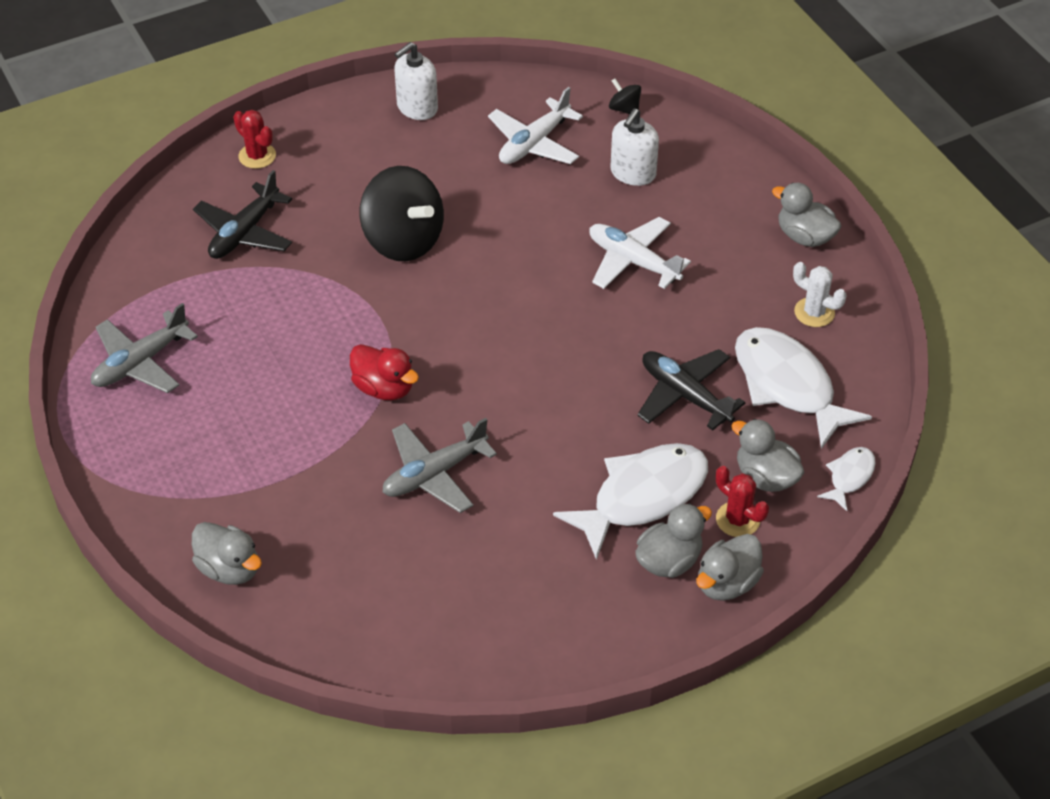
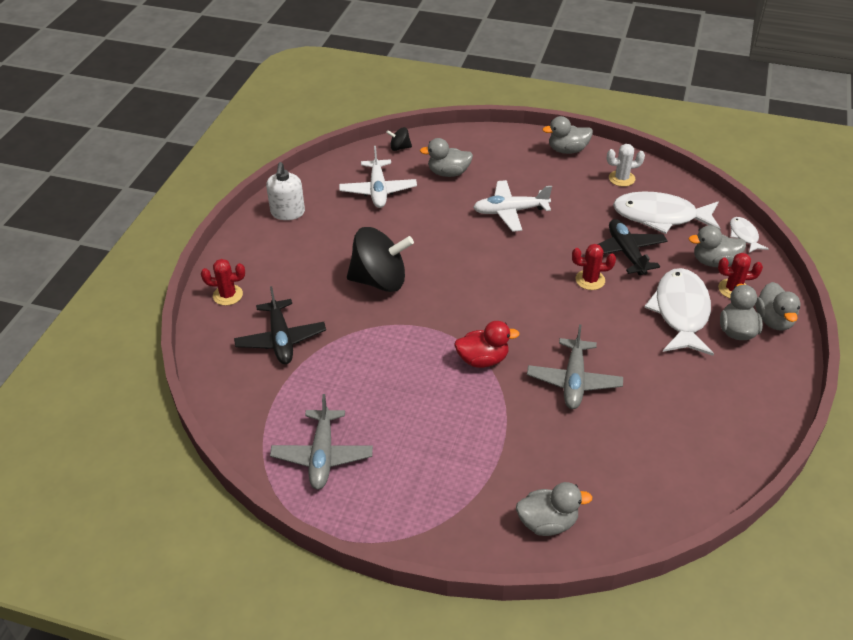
camera: 45 degrees left, 5 degrees down
(602, 393) = (590, 280): none -> red cactus
(633, 173) = (448, 173): white soap dispenser -> grey duck
(685, 395) = (626, 253): black plane -> black plane turned 75 degrees clockwise

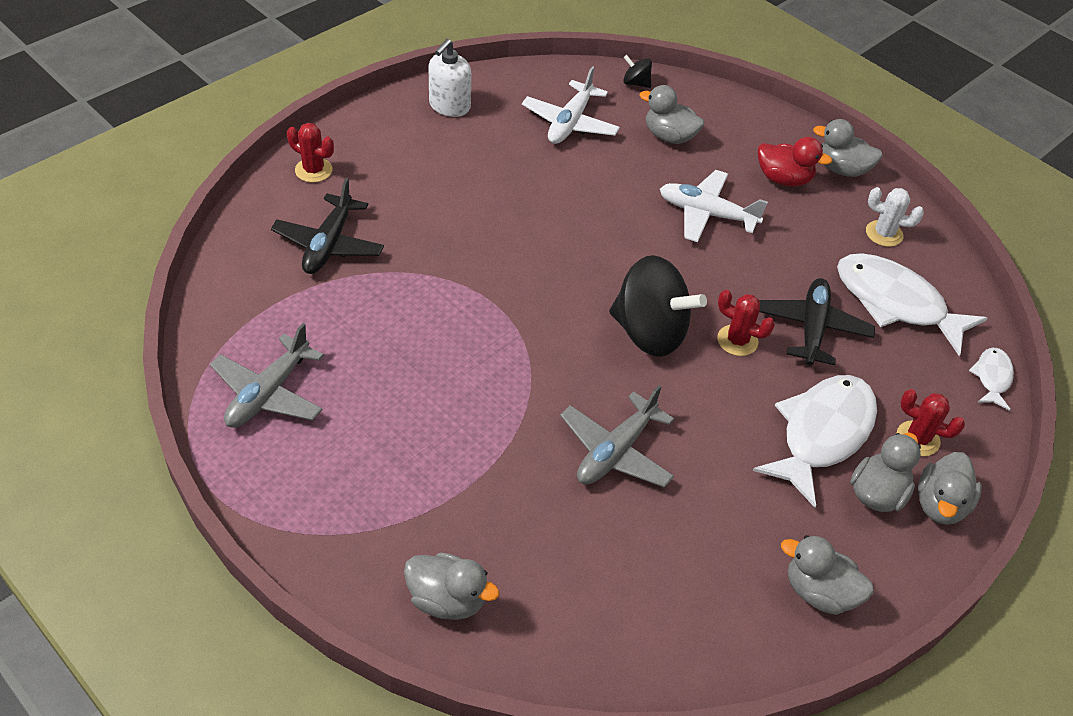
camera: 25 degrees right, 5 degrees up
(380, 280) = (487, 228): black spinning top -> black spinning top (649, 332)
(483, 360) = (529, 373): red duck -> red duck (783, 179)
(714, 262) = (921, 392): grey duck -> grey duck (819, 592)

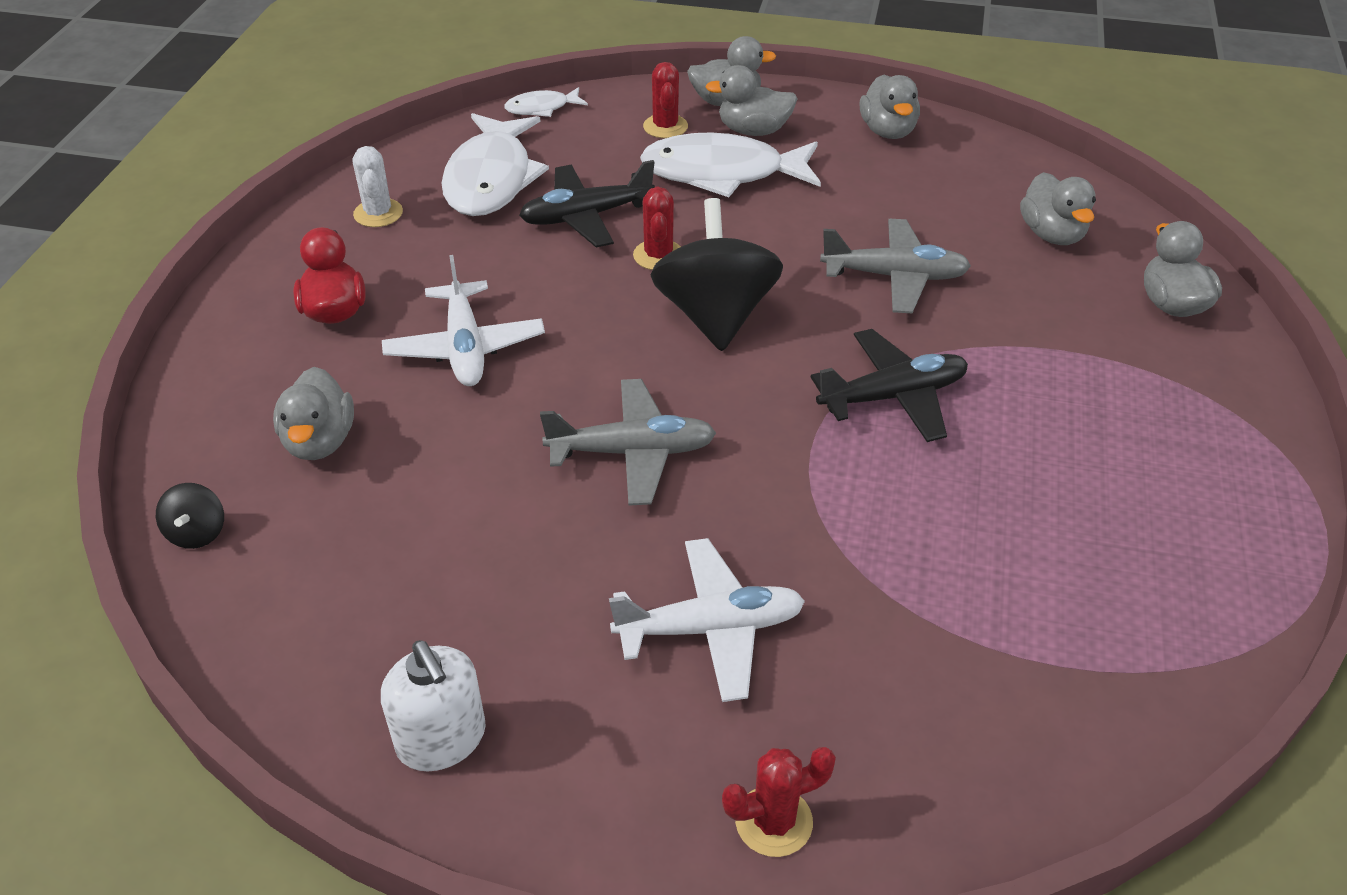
camera: 120 degrees left, 5 degrees down
(268, 393) = (1172, 569): grey plane -> grey plane (632, 452)
(313, 170) = (773, 821): red cactus -> red cactus turned 75 degrees clockwise
(329, 244) = (898, 681): black plane -> black plane (893, 396)
(449, 106) = (441, 739): white soap dispenser -> white soap dispenser turned 60 degrees clockwise
(570, 123) = (368, 559): white plane -> white plane (710, 629)
(841, 169) = (273, 274): grey duck -> grey duck (1052, 234)

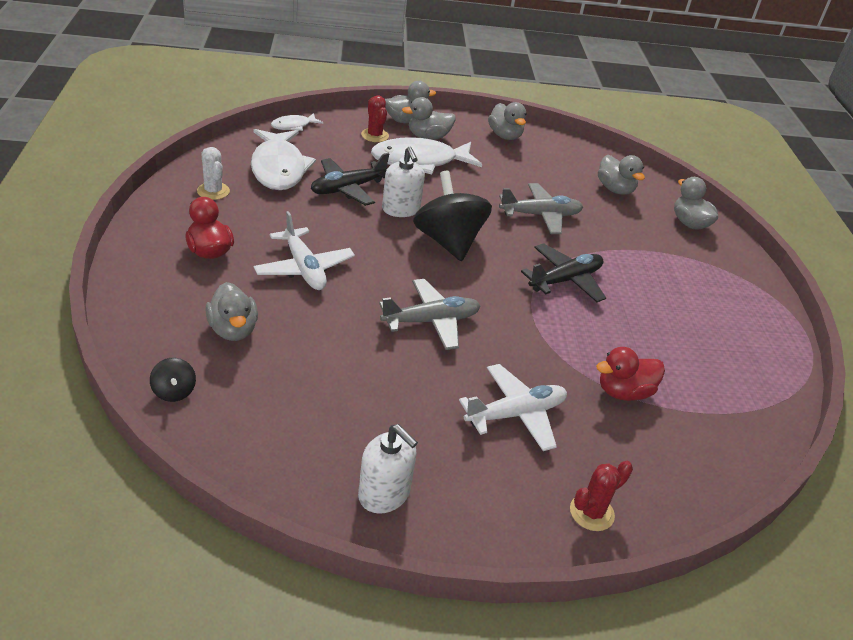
camera: 20 degrees left, 5 degrees down
(658, 255) = (401, 209): red cactus -> white soap dispenser
(919, 610) = (623, 392): none -> red duck

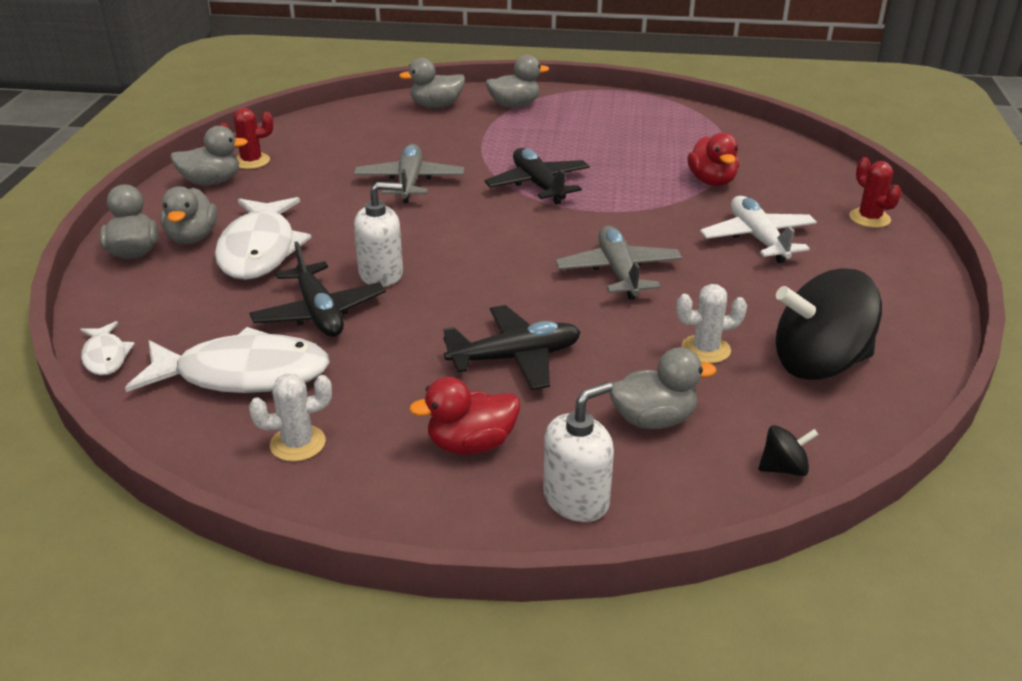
camera: 75 degrees left, 5 degrees down
(304, 268) = (515, 358): white plane -> black plane
(324, 363) = (706, 349): none -> white cactus
(375, 135) = (170, 281): red cactus -> red cactus (251, 161)
(384, 494) = (891, 321): white soap dispenser -> white soap dispenser (576, 499)
(448, 242) = (460, 247): black spinning top -> black spinning top (819, 364)
(615, 189) = (361, 132): grey duck -> grey duck (514, 105)

